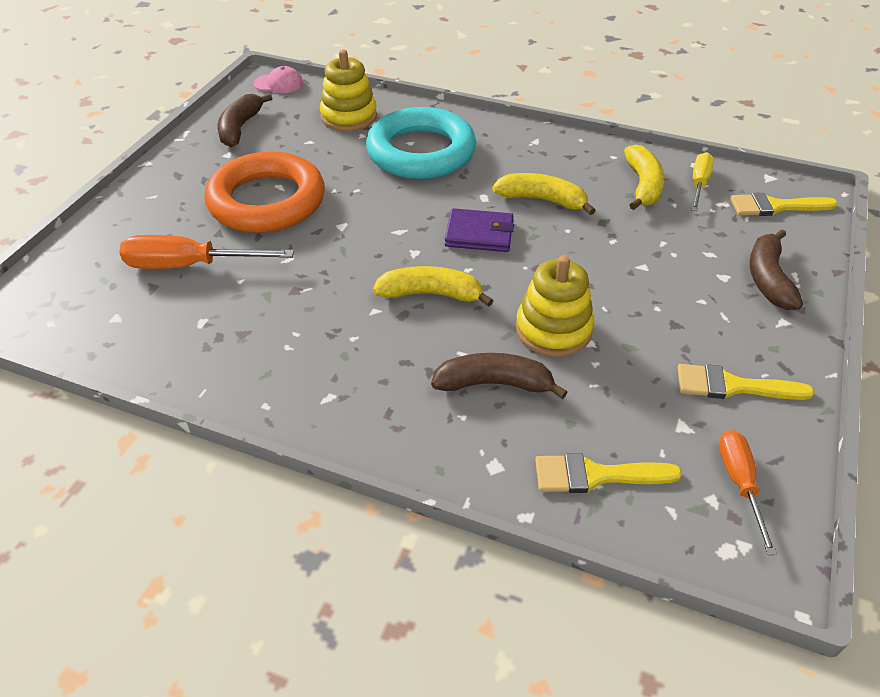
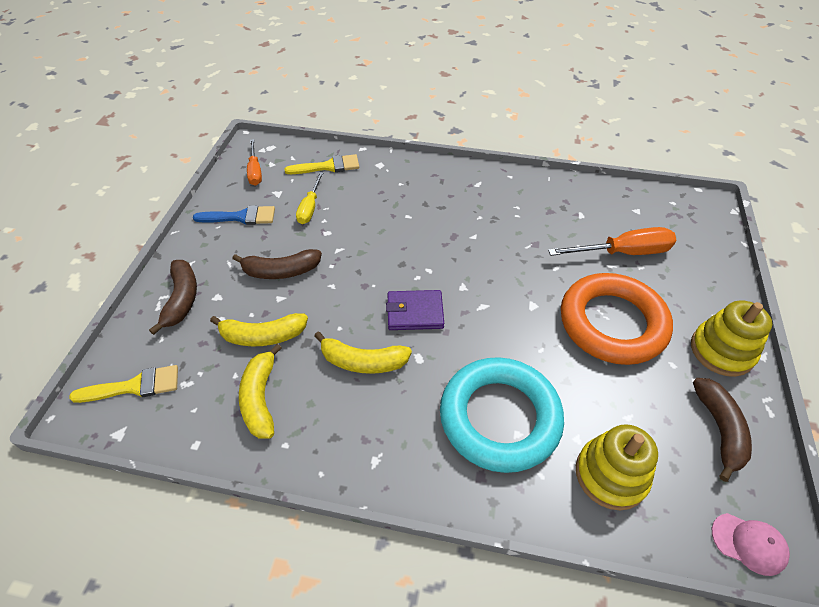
camera: 170 degrees right, 5 degrees up
(278, 84) = (749, 543): pink cap -> pink cap turned 150 degrees counterclockwise
(431, 294) = (439, 253): yellow banana -> yellow banana (263, 336)
(494, 384) = (385, 201): brown banana -> brown banana (281, 271)
(553, 329) = (350, 238): yellow stacking toy -> yellow stacking toy (721, 351)
(699, 184) = (201, 409): yellow screwdriver -> yellow screwdriver (310, 208)
(732, 386) = (241, 217): yellow brush -> blue brush

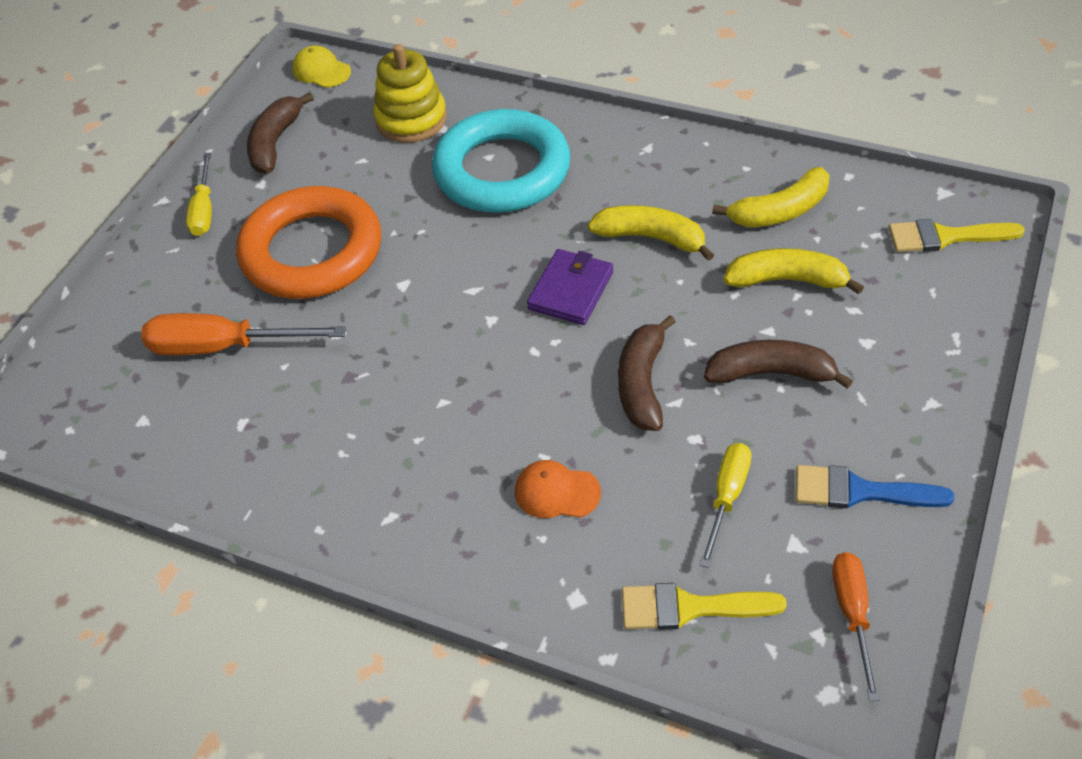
camera: 165 degrees left, 0 degrees up
(182, 299) = (921, 343): brown banana -> brown banana (642, 383)
(260, 398) = (780, 211): yellow banana -> yellow banana turned 60 degrees clockwise
(397, 201) = (557, 492): none -> orange cap
(415, 312) = (570, 290): purple wallet -> purple wallet turned 75 degrees counterclockwise
(721, 351) = (204, 210): yellow stacking toy -> yellow screwdriver
(749, 543) = (321, 71): pink cap -> yellow cap

